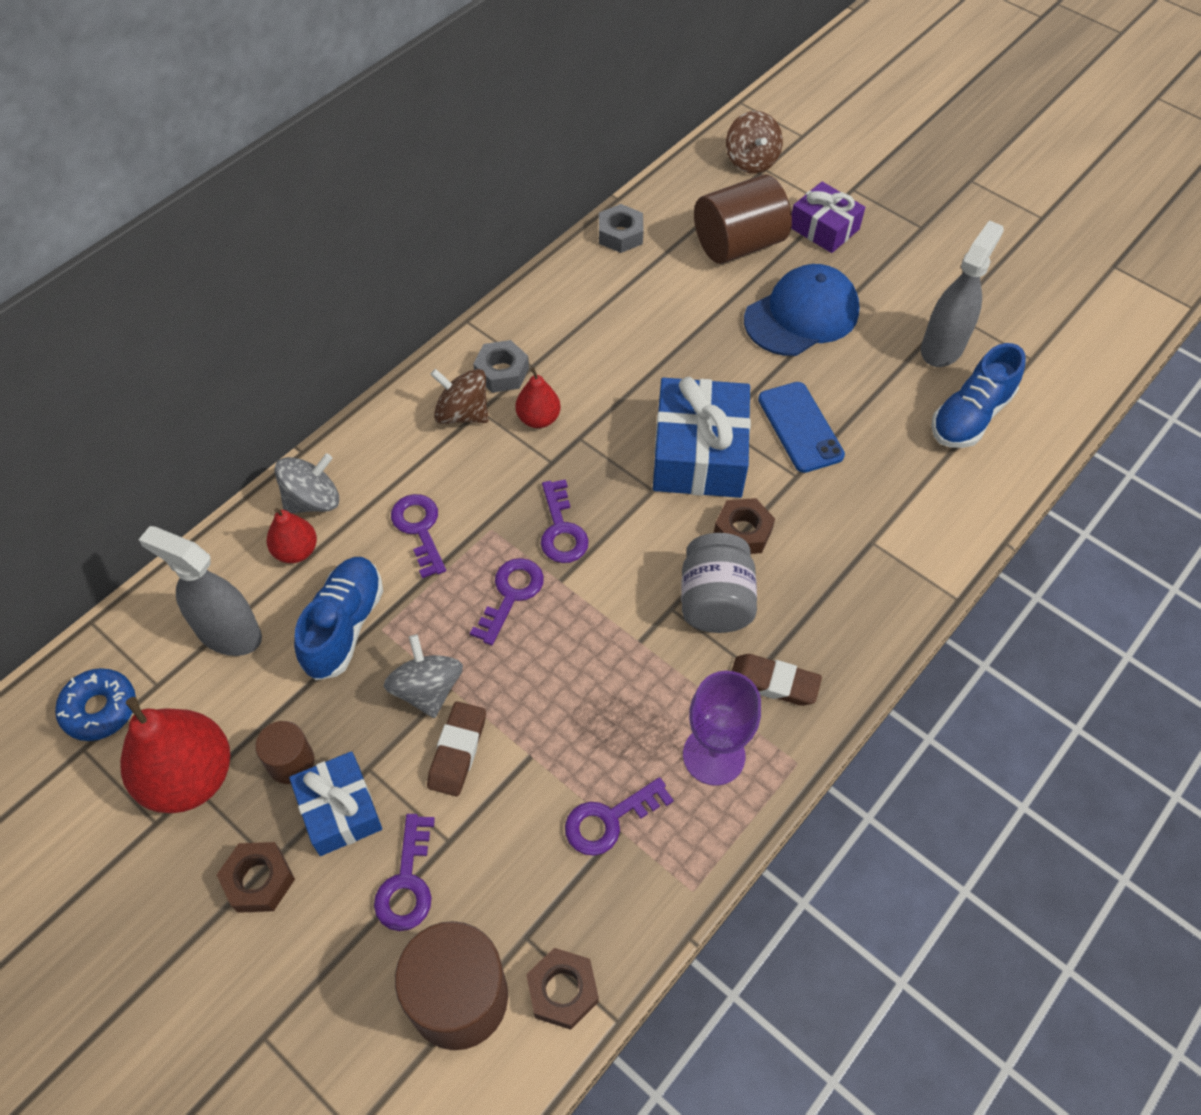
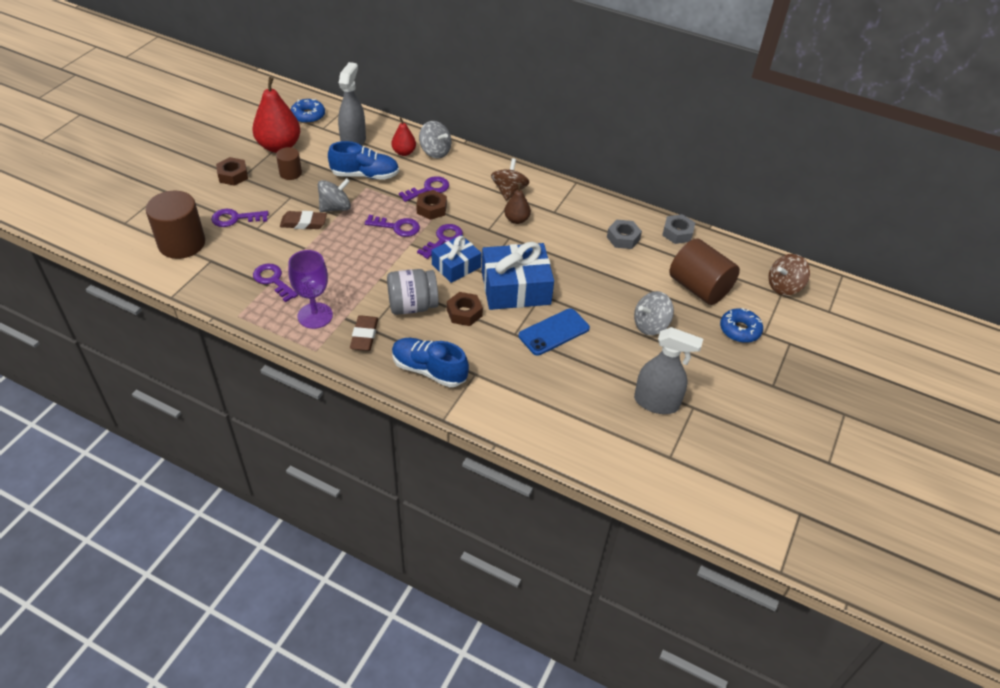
camera: 75 degrees right, 10 degrees down
(339, 810) = (268, 192): blue gift -> blue gift (456, 266)
(502, 372) = (544, 201): grey nut -> grey nut (623, 238)
(538, 419) = (516, 220): red pear -> brown pear
(561, 530) = (443, 239): purple key -> purple key turned 150 degrees clockwise
(562, 990) = (185, 276): brown nut -> brown nut (431, 209)
(802, 315) = (650, 325): blue cap -> grey spinning top
(824, 228) = (739, 330): purple gift -> blue donut
(970, 416) = (598, 421): blue shoe -> blue shoe (429, 370)

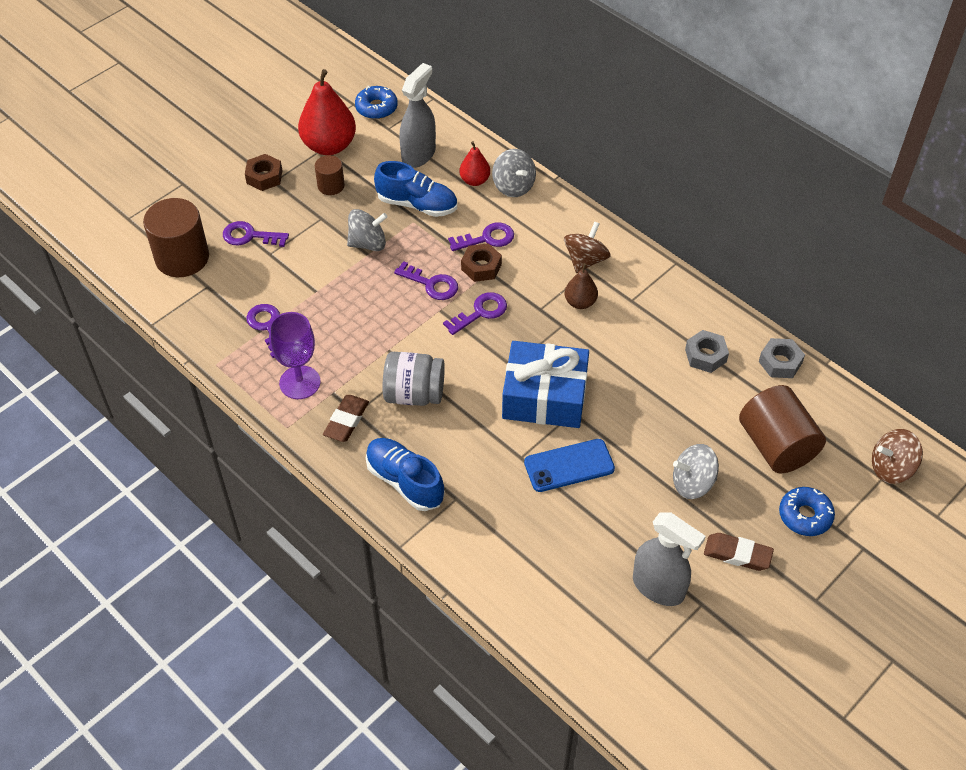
camera: 20 degrees right, 5 degrees up
(303, 223) = (325, 257): brown eraser -> brown eraser (737, 554)
(456, 266) = (483, 351): blue gift -> none
(464, 313) = (471, 416): brown nut -> none

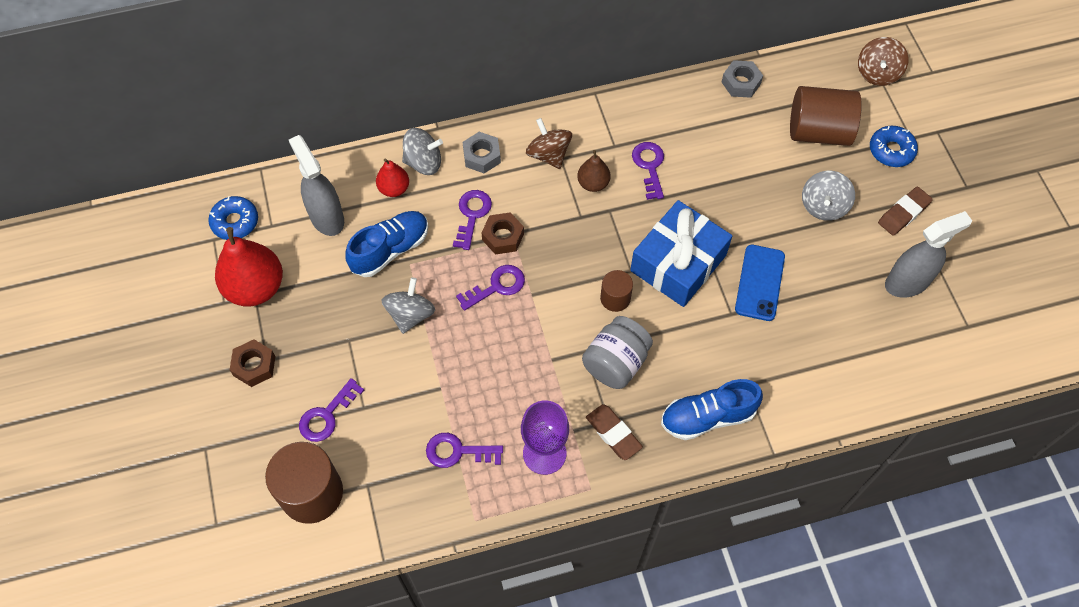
camera: 60 degrees left, 10 degrees up
(331, 185) = (311, 311): brown cylinder -> brown cylinder (615, 298)
(481, 312) = (555, 264): purple key -> purple key (649, 166)
(705, 355) = (704, 127): grey nut -> grey nut (482, 156)

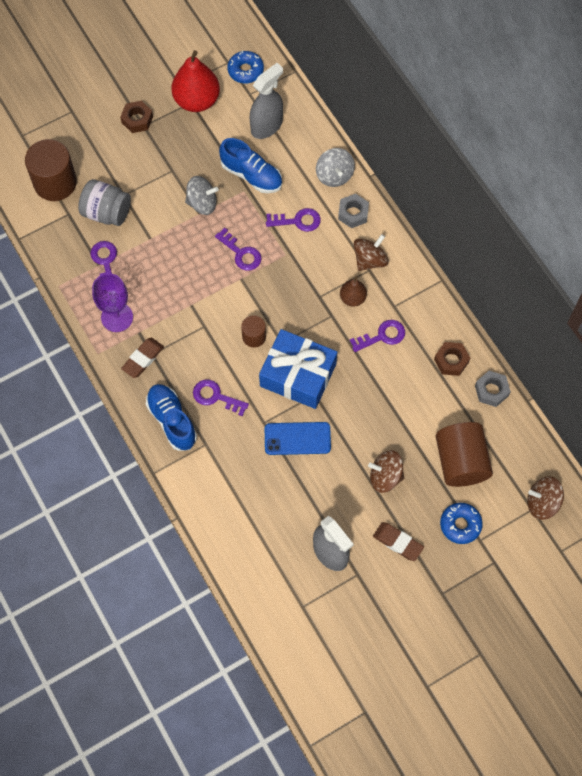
camera: 75 degrees right, 5 degrees up
(326, 416) = (112, 174): purple key -> purple key (215, 397)
(394, 189) = (305, 162): red pear -> none
(503, 237) = (285, 246): brown nut -> brown nut (451, 361)
(615, 363) = (200, 348): grey jar -> grey jar (107, 212)
(823, 206) = (385, 476): grey spinning top -> brown spinning top

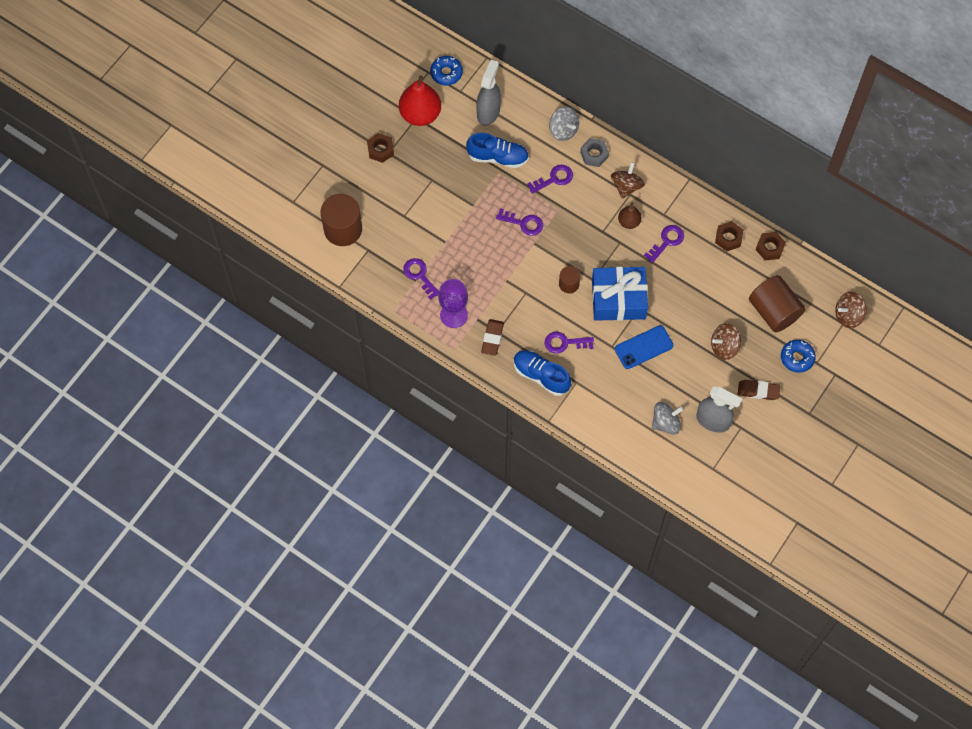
camera: 25 degrees left, 0 degrees up
(107, 212) = (398, 236): grey jar -> none
(202, 203) = (471, 196): grey spinning top -> grey spinning top (665, 423)
(491, 391) = (769, 248): grey nut -> brown nut

